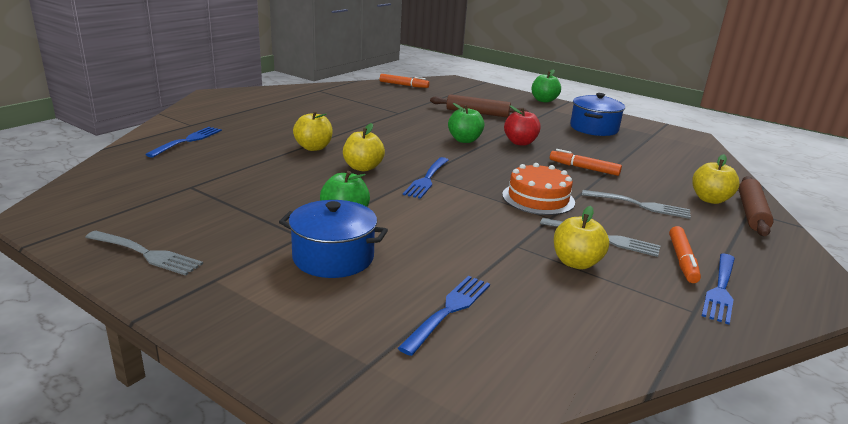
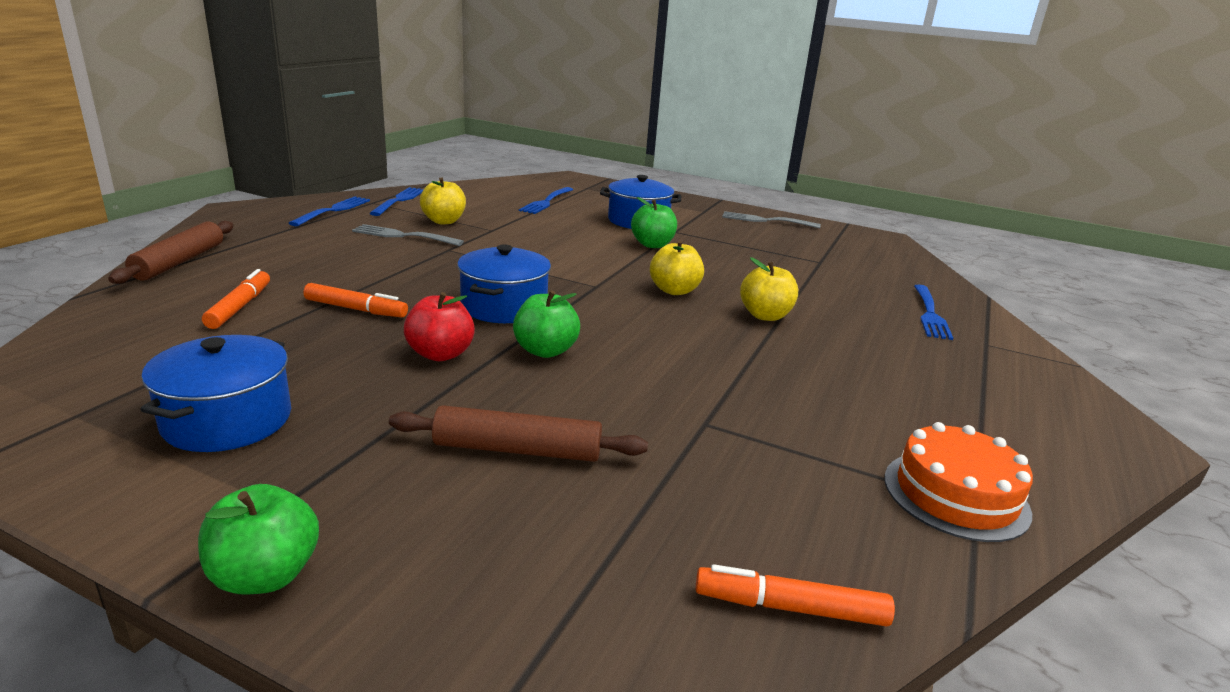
camera: 170 degrees right, 0 degrees up
(427, 179) = (588, 281): blue fork -> blue fork (399, 201)
(490, 164) = (504, 307): none -> blue pot
(538, 198) = (452, 266): orange cake -> orange cake (955, 495)
(639, 205) = (327, 264): grey fork -> none
(682, 260) = (342, 224): orange marker -> orange marker (240, 307)
(710, 199) = (211, 274): yellow apple -> none

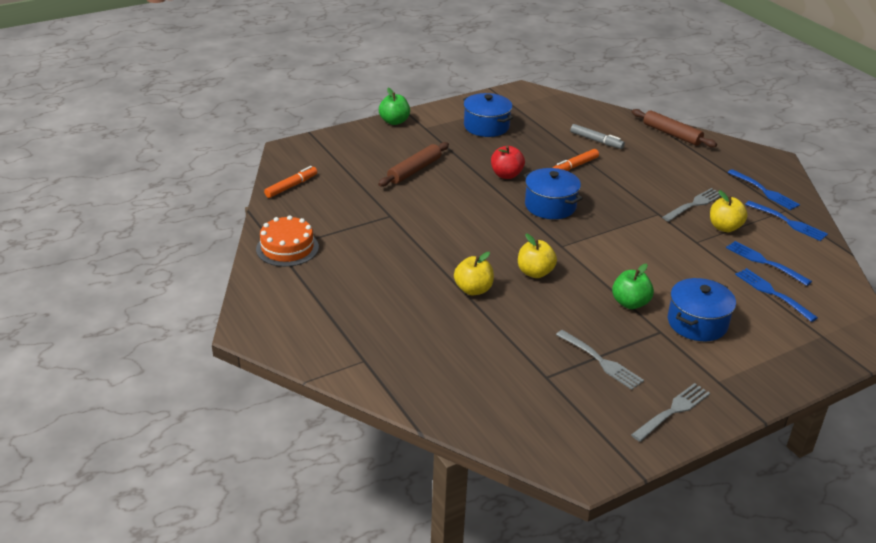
camera: 125 degrees right, 10 degrees up
(240, 307) = (596, 141): orange marker -> grey marker
(545, 351) = (488, 201): green apple -> none
(758, 246) = (600, 361): none -> grey fork
(929, 313) = (420, 368): blue fork -> blue fork (765, 262)

